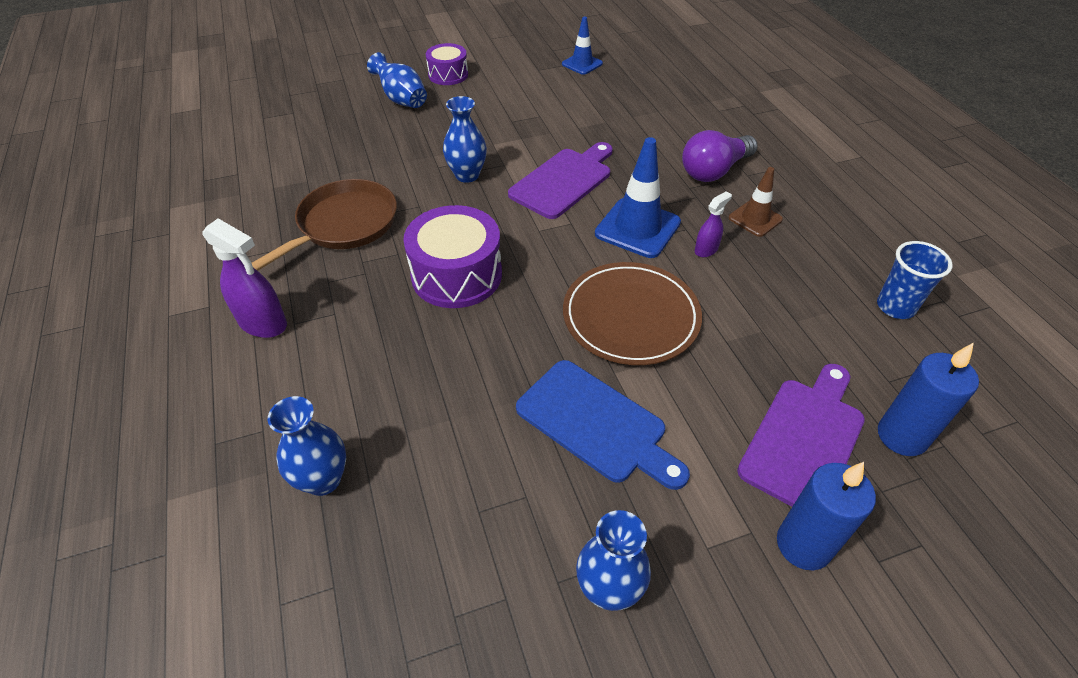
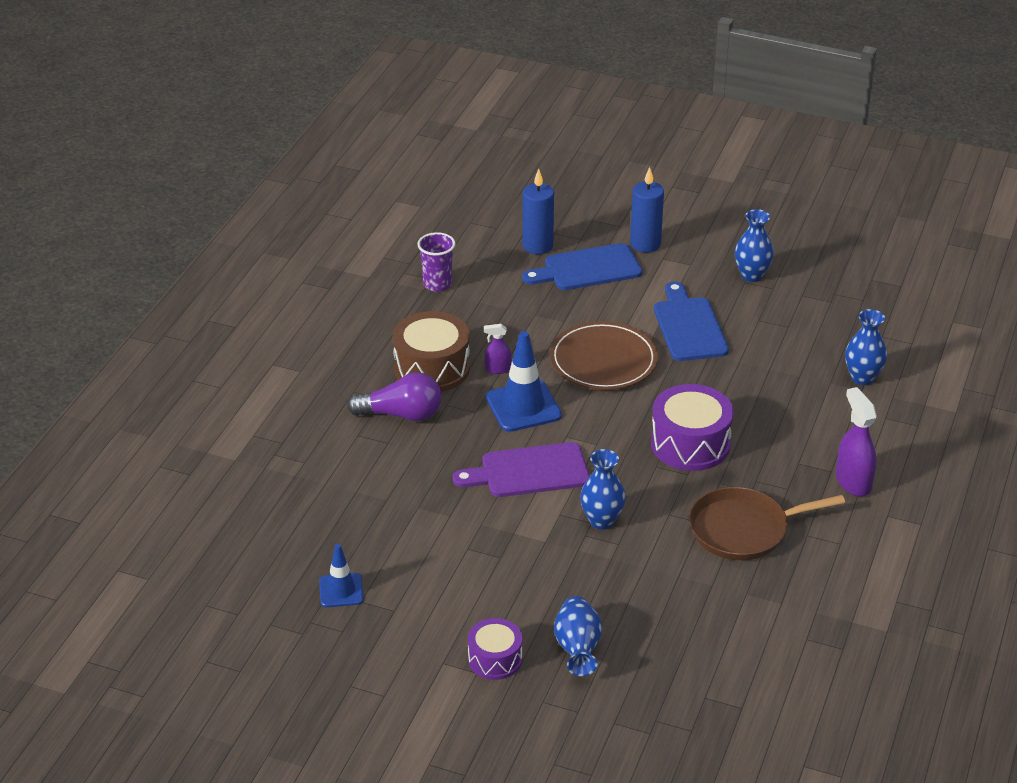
camera: 140 degrees left, 10 degrees down
(755, 219) = (432, 368): brown traffic cone -> brown drum
(804, 439) = (587, 269): purple cutting board -> blue cutting board
(895, 307) = (437, 284): blue cup -> purple cup

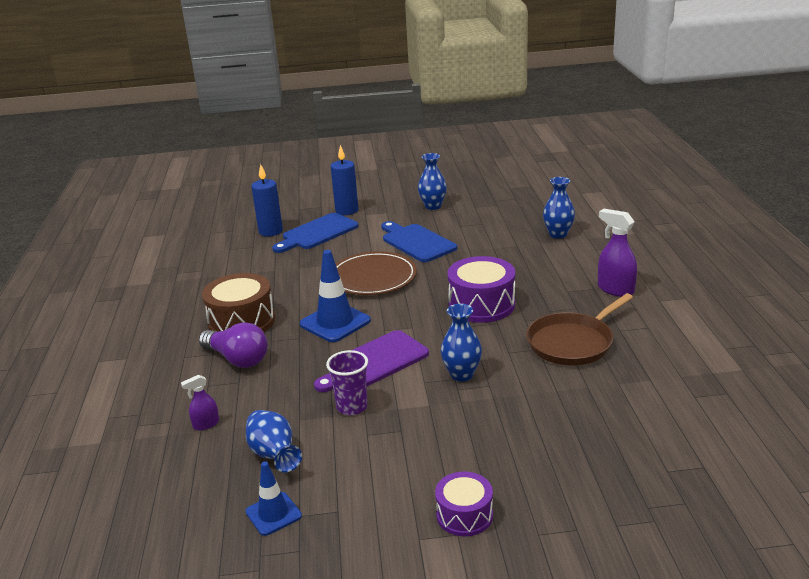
camera: 25 degrees left, 10 degrees down
(401, 415) = (237, 359): purple light bulb -> purple light bulb turned 60 degrees clockwise
(437, 284) = (209, 272): purple cup -> purple cup (352, 407)
(497, 369) = (296, 306): purple spray bottle -> purple spray bottle (206, 424)
(578, 649) = (529, 476): blue vase -> blue vase (274, 455)

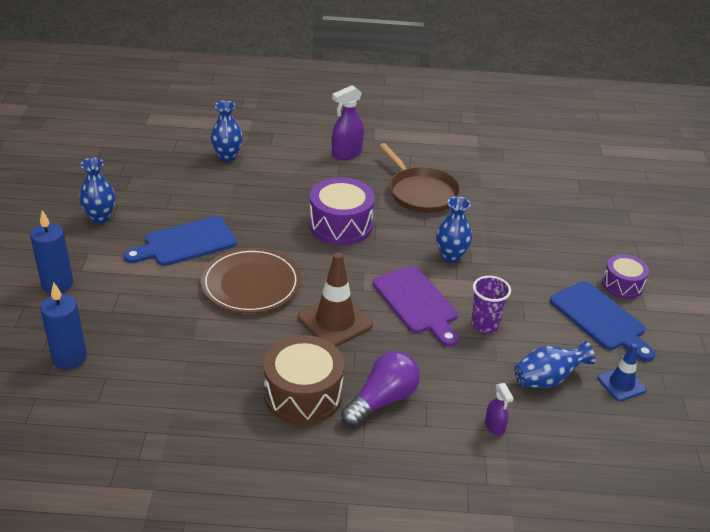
camera: 85 degrees left, 10 degrees up
(317, 233) = (106, 316): blue cutting board -> blue cutting board (600, 319)
(335, 322) = (335, 321): blue traffic cone -> brown traffic cone

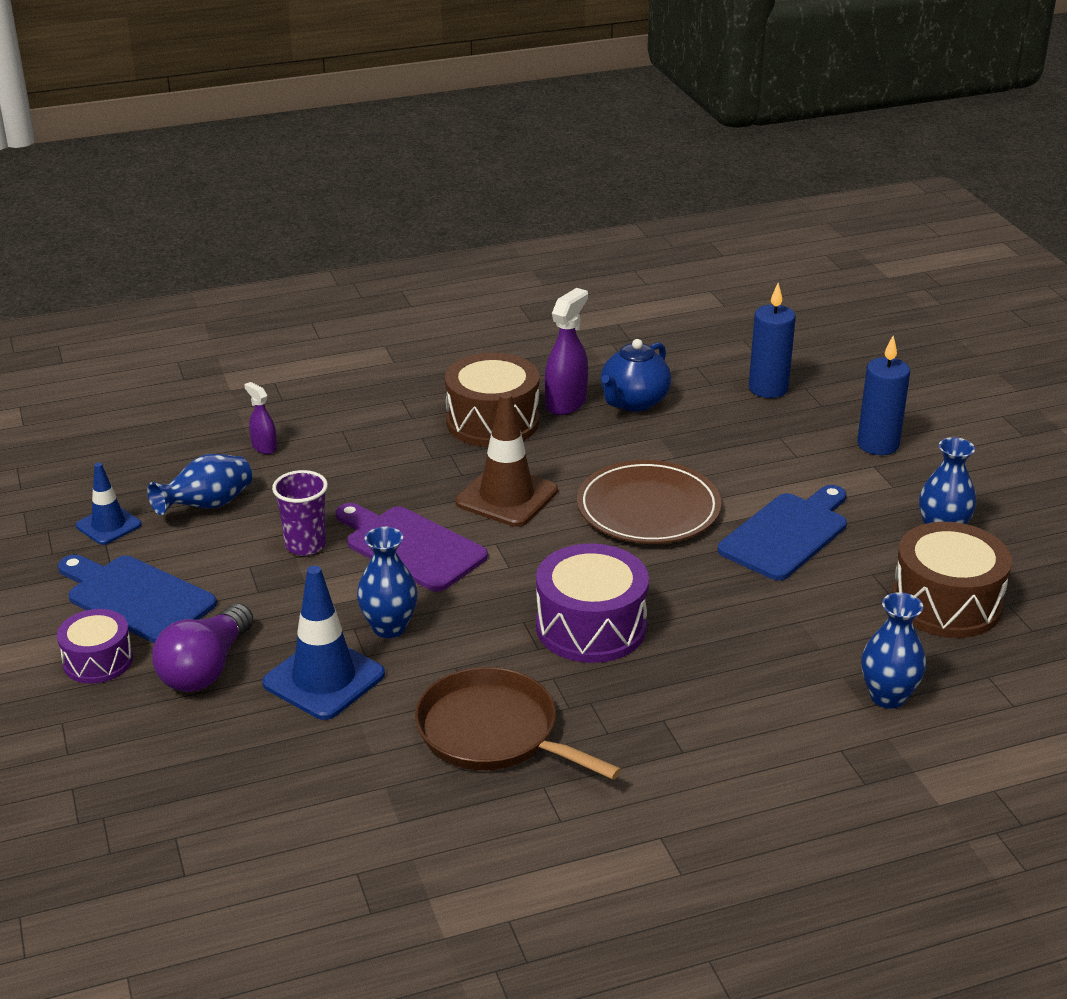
camera: 160 degrees right, 5 degrees down
(148, 184) = (946, 603): none -> brown drum
(181, 378) = (633, 402): none -> blue teapot
(346, 153) = (685, 778): purple spray bottle -> purple spray bottle (566, 403)
(382, 400) = (401, 438): purple light bulb -> purple light bulb (205, 668)
(496, 239) = (324, 679): none -> blue traffic cone

